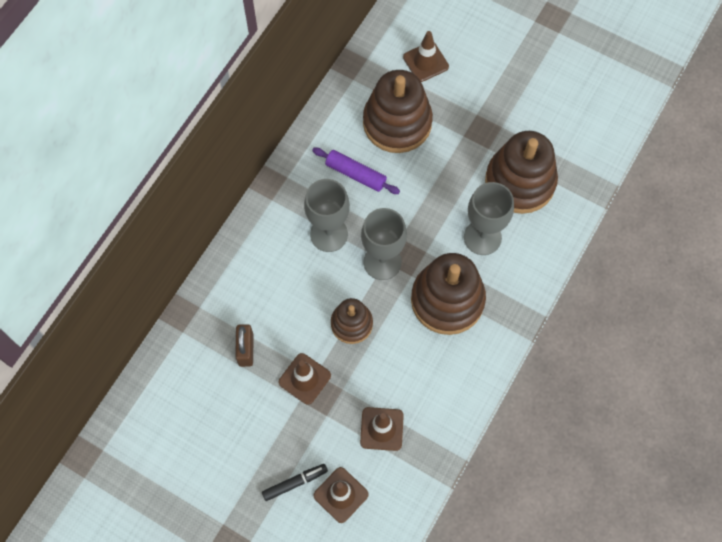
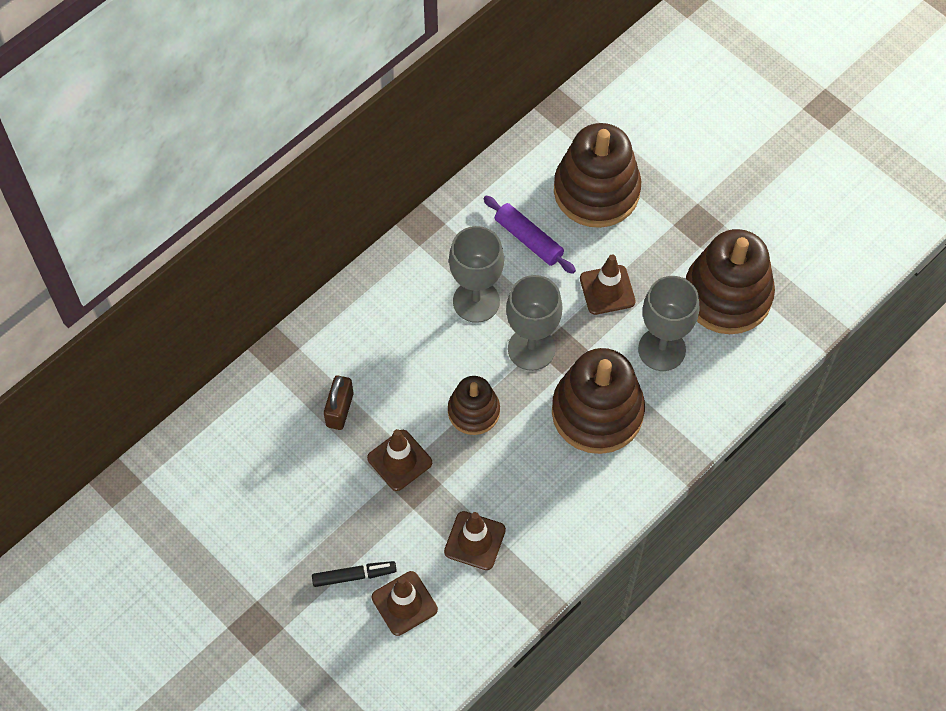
camera: 15 degrees right, 5 degrees down
(425, 62) = (652, 127): brown traffic cone -> brown traffic cone (607, 290)

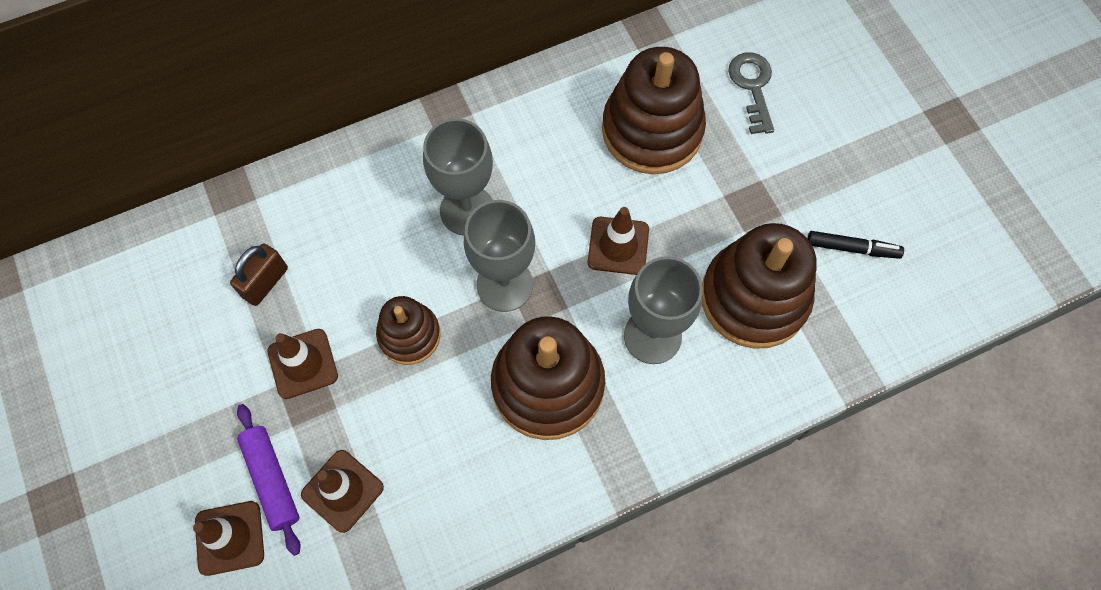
camera: 20 degrees right, 5 degrees up
(354, 576) = (190, 483): black marker -> black marker (852, 248)
(528, 239) = (554, 160): purple rolling pin -> purple rolling pin (272, 480)
(662, 130) = (752, 87): none -> grey key

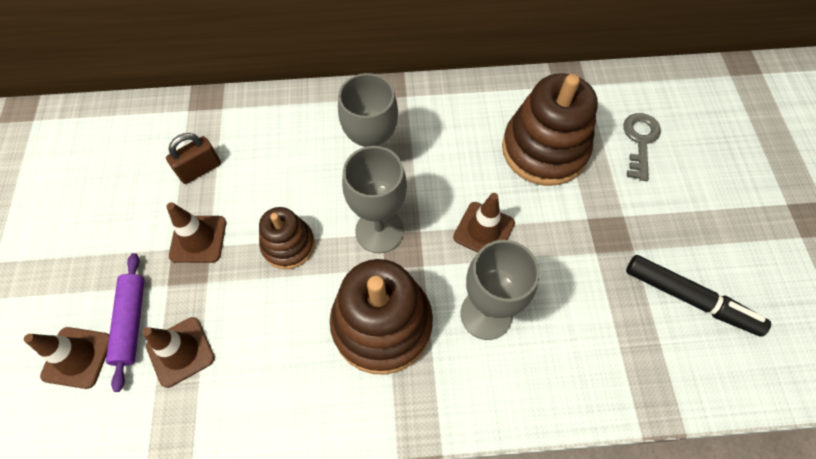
camera: 20 degrees right, 5 degrees down
(754, 298) = (587, 312): brown stacking toy -> none
(852, 248) = (689, 298): black marker -> black marker, size x1.59

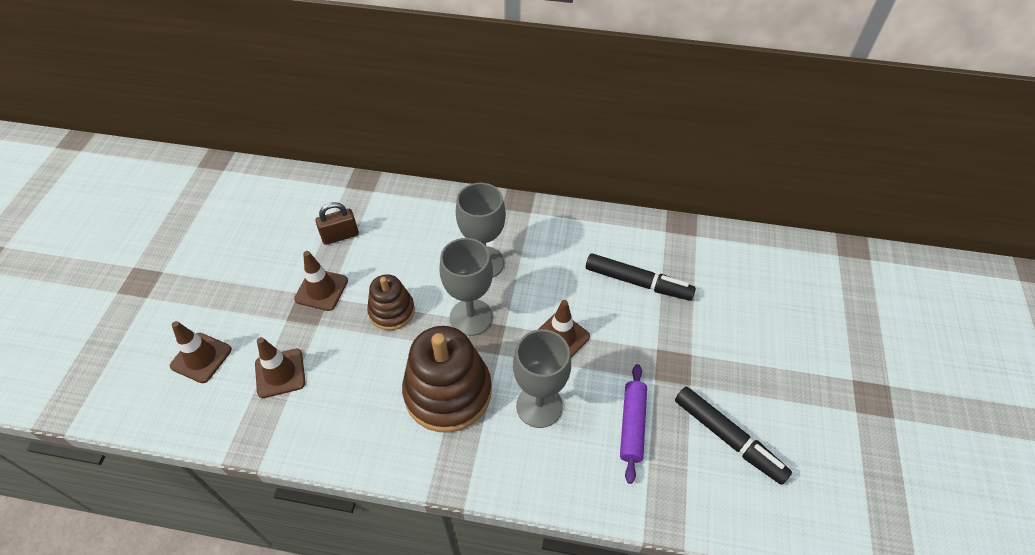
camera: 15 degrees right, 10 degrees down
(131, 322) = (250, 341): purple rolling pin -> purple rolling pin (632, 425)
(544, 150) = (637, 282): brown stacking toy -> black marker
(640, 141) = (729, 294): grey key -> none

